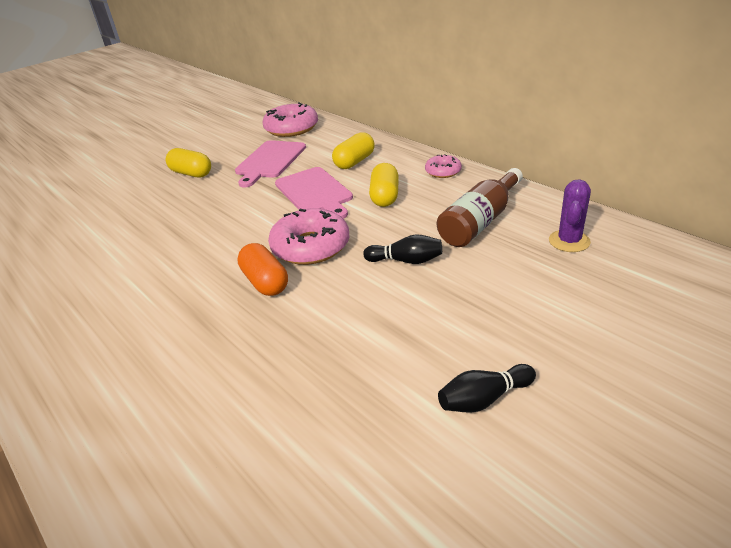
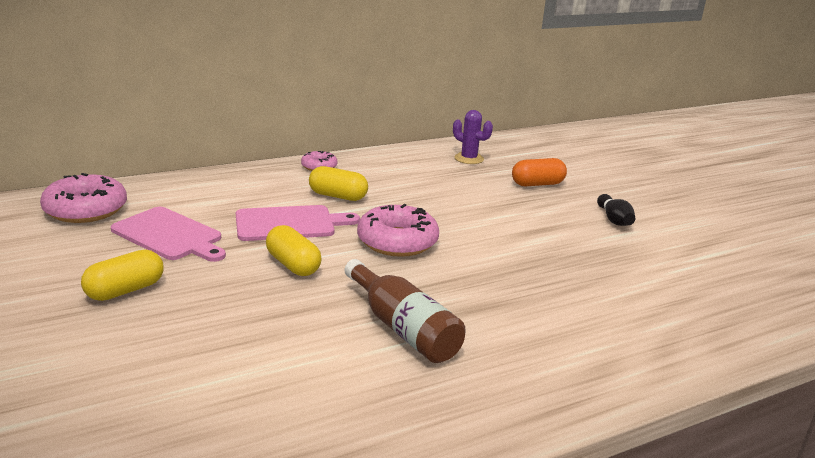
camera: 80 degrees left, 10 degrees down
(265, 282) = (442, 270): orange capsule -> orange capsule (537, 184)
(354, 162) = (244, 194): yellow capsule -> yellow capsule (293, 265)
(406, 261) = (453, 209): black bowling pin -> none
(480, 221) = (418, 175): brown bottle -> brown bottle (403, 328)

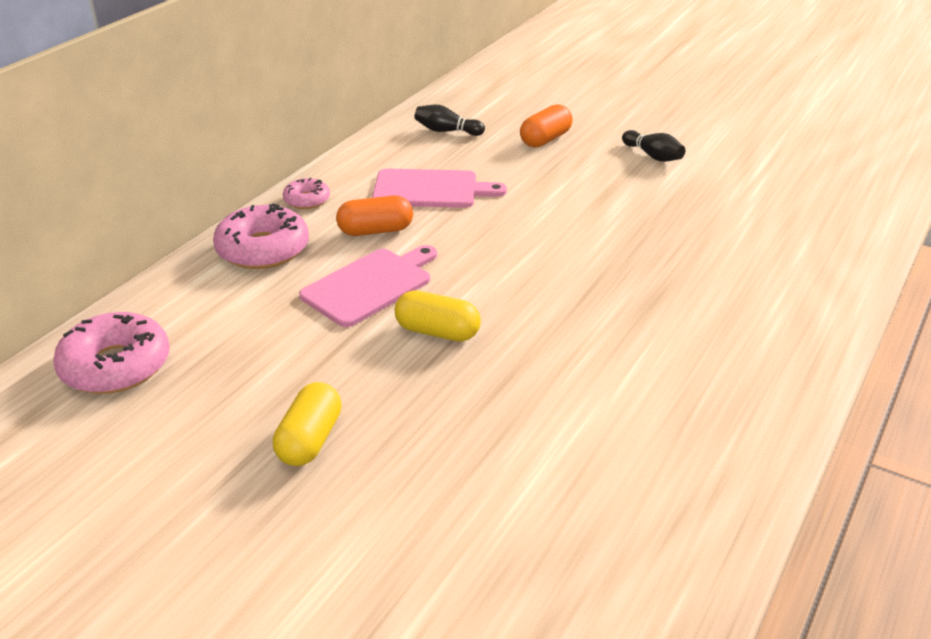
camera: 30 degrees left, 10 degrees up
(169, 235) = (263, 355): pink cutting board -> pink cutting board (430, 189)
(338, 196) = (375, 231): yellow capsule -> orange capsule
(397, 241) = (500, 261): pink donut -> pink donut (263, 249)
(403, 328) = (617, 352): brown bottle -> none
(469, 159) = (447, 131): purple cactus -> black bowling pin

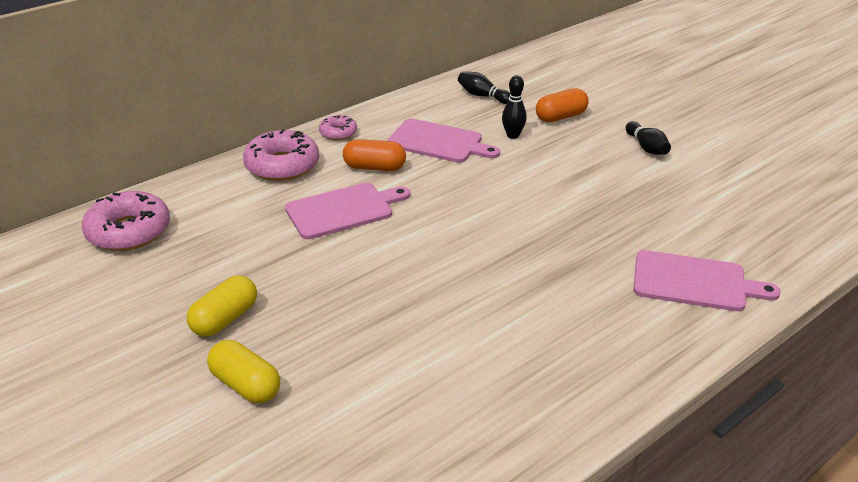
camera: 20 degrees right, 0 degrees up
(437, 332) = (370, 258): yellow capsule -> yellow capsule (246, 385)
(507, 168) = (513, 135): none -> black bowling pin
(785, 282) = (694, 282): none -> pink cutting board

